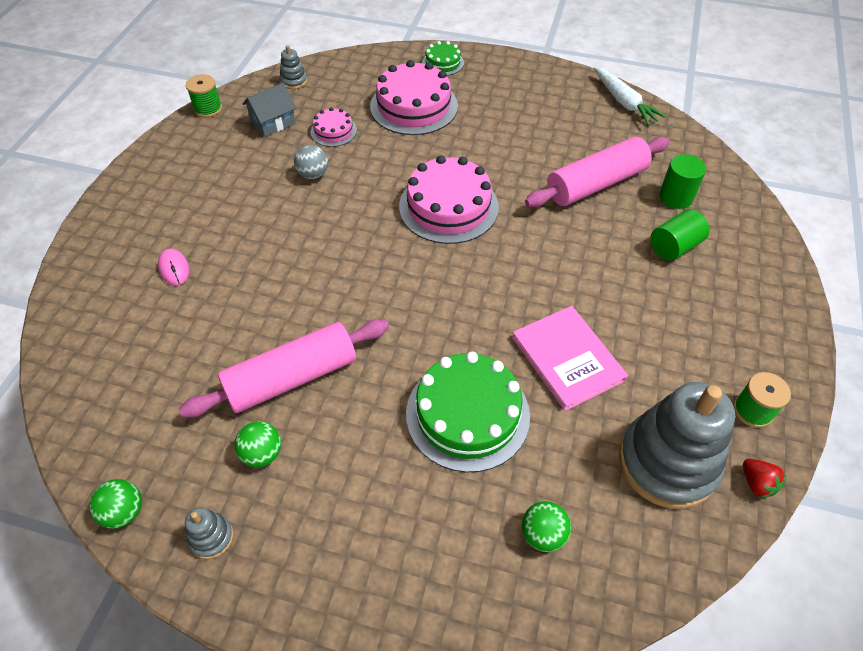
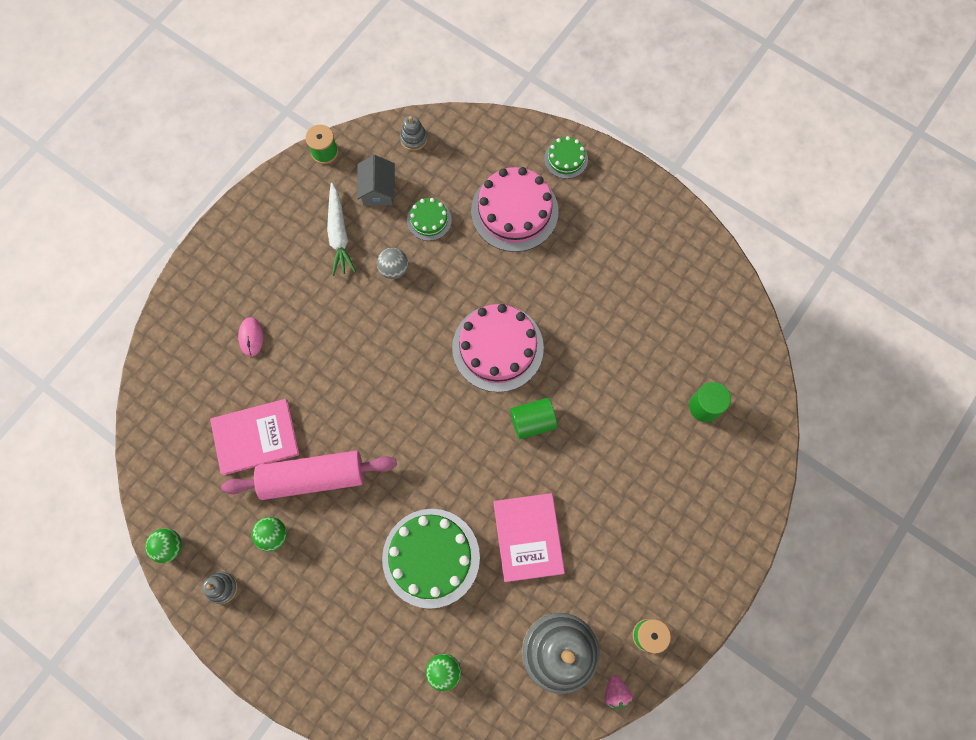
camera: 20 degrees right, 20 degrees up
(208, 359) = (255, 437): none -> pink book
(273, 122) = (378, 190): grey house -> grey house turned 75 degrees counterclockwise
(333, 131) = (429, 220): pink cake -> green cake
(596, 184) = (640, 366): pink rolling pin -> none
(624, 102) = (719, 273): white carrot -> white carrot (339, 234)
(674, 246) = (673, 460): green cylinder -> green cylinder (532, 421)
(757, 483) = (616, 692): red strawberry -> pink strawberry

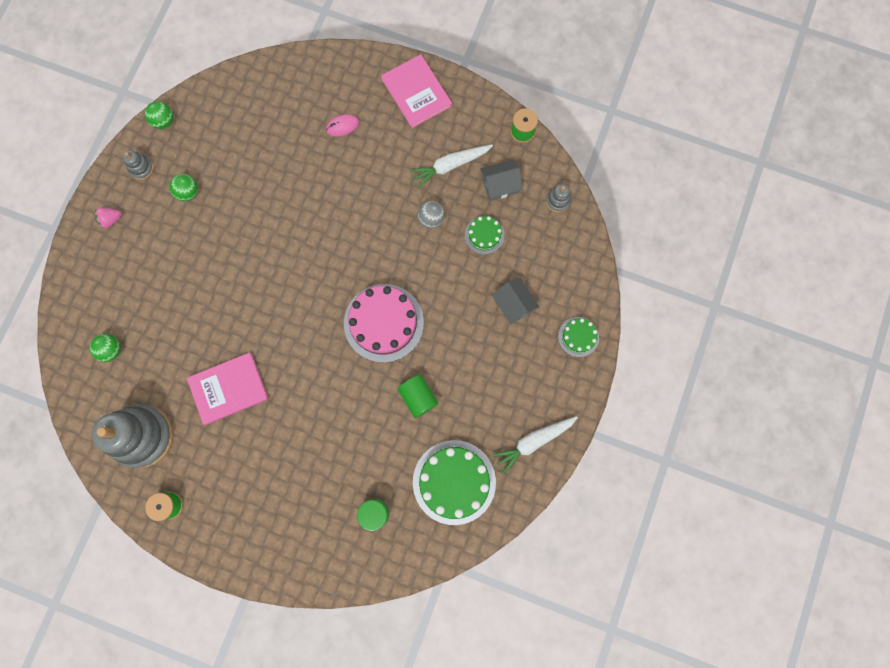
camera: 75 degrees right, 5 degrees up
(255, 437) = (261, 155): pink book -> pink book (416, 92)
(313, 477) = (239, 208): pink rolling pin -> none
(431, 557) = (196, 316): green cake -> green cake (454, 482)
(514, 211) = (513, 304): pink cake -> grey house
(532, 421) = (326, 368): green cylinder -> green cylinder (418, 397)
(616, 692) = (120, 489): pink strawberry -> pink strawberry (111, 220)
(664, 230) = (533, 442): none -> white carrot

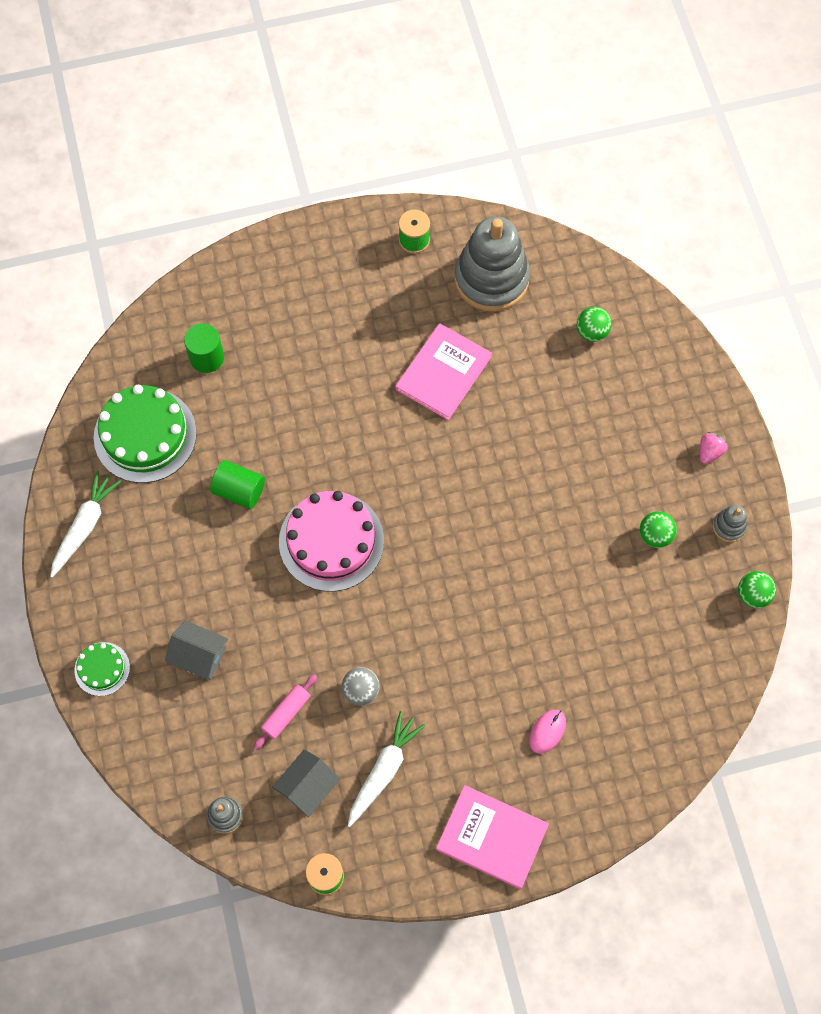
camera: 145 degrees right, 10 degrees down
(484, 235) = (286, 713): green cake -> pink rolling pin

